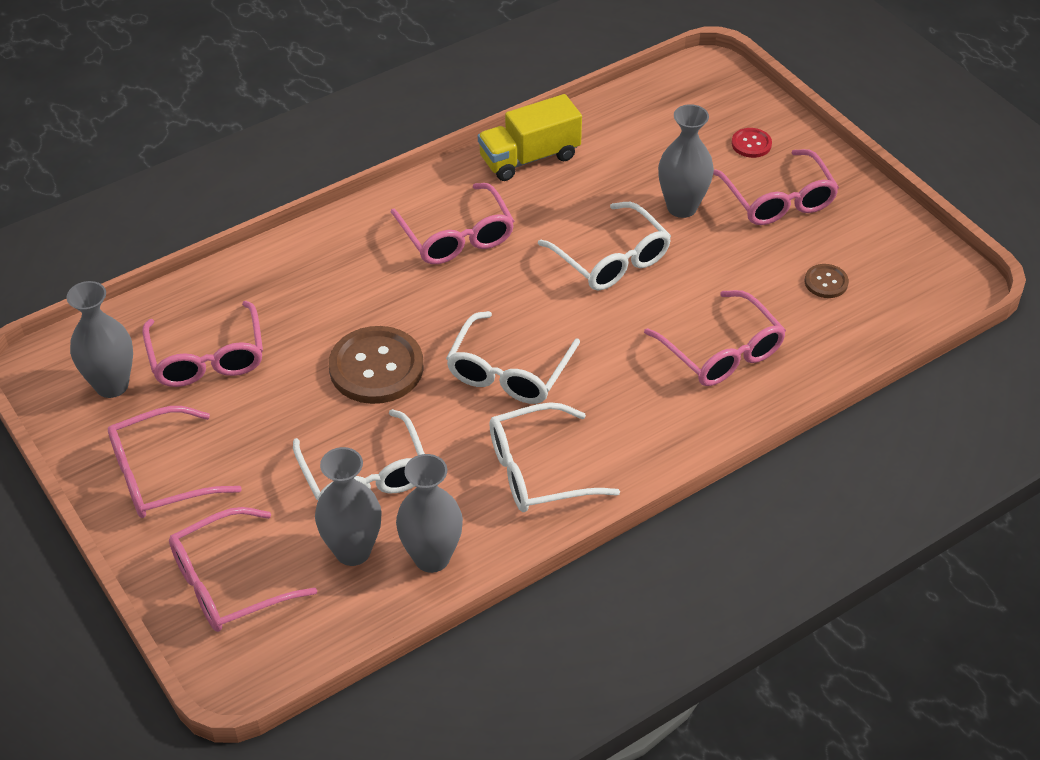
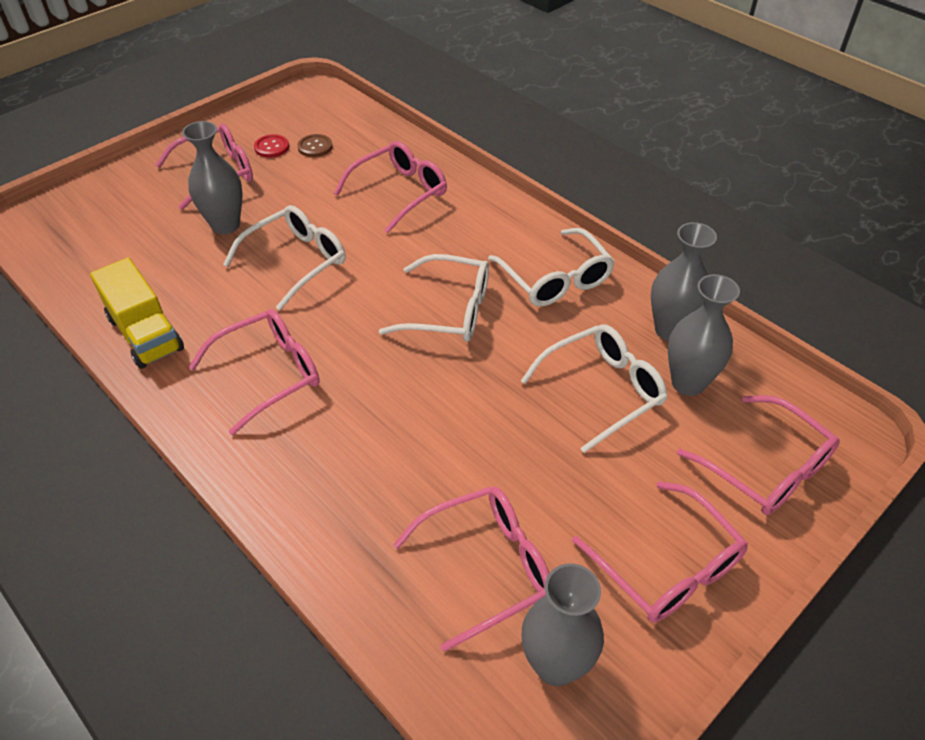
camera: 100 degrees left, 0 degrees up
(376, 367) = (466, 406): brown button -> none
(751, 144) = (141, 191): red button -> red button (271, 147)

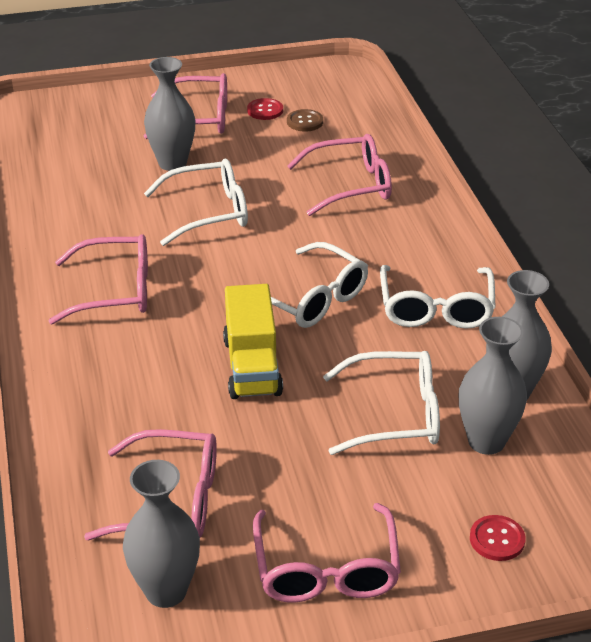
camera: 30 degrees right, 10 degrees down
(145, 334) = (43, 226): yellow truck -> yellow truck (252, 366)
(766, 468) = (497, 539): pink glasses -> red button

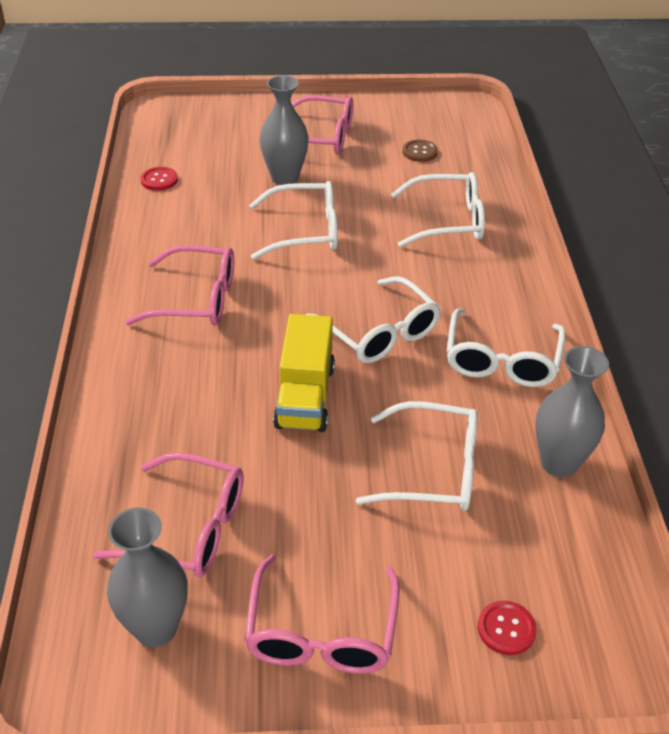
camera: 10 degrees right, 5 degrees up
(265, 110) = (385, 136): red button -> red button (159, 180)
(351, 185) = (448, 221): pink glasses -> white glasses
(486, 441) = (520, 514): grey vase -> none

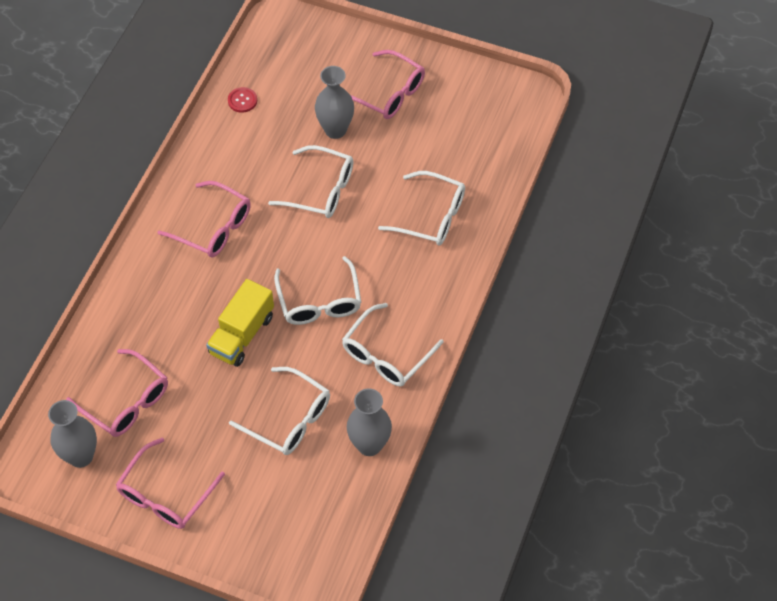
camera: 25 degrees right, 15 degrees up
(419, 152) = (456, 136): brown button -> none
(506, 629) = (266, 534): red button -> none

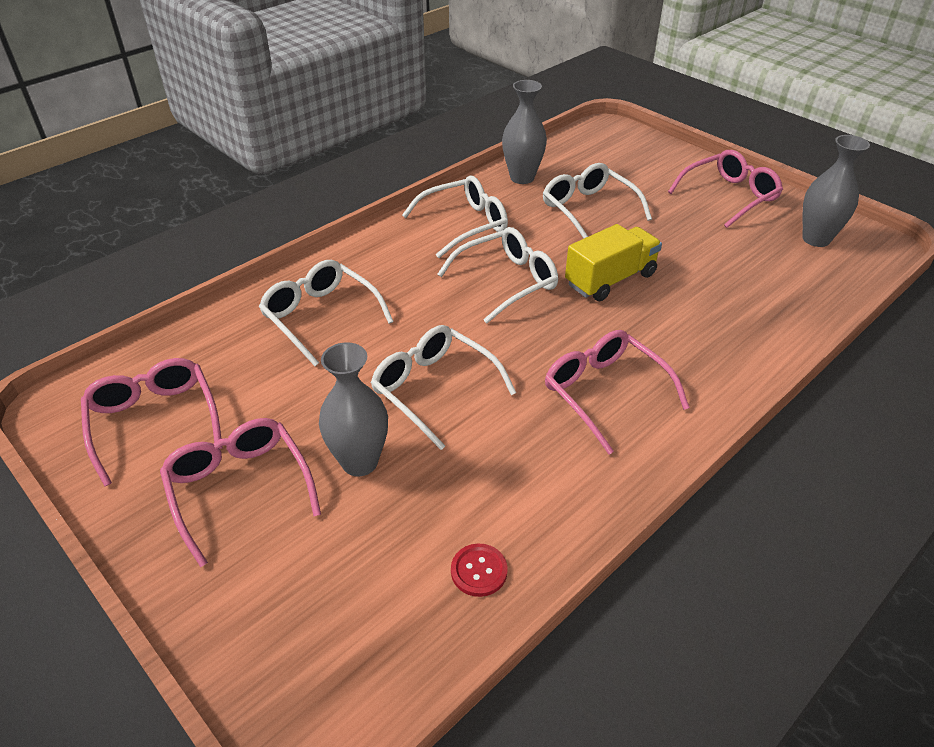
camera: 155 degrees left, 15 degrees down
(126, 402) = (760, 263): pink glasses -> pink glasses (154, 421)
(319, 301) = (507, 281): white glasses -> white glasses turned 45 degrees clockwise

